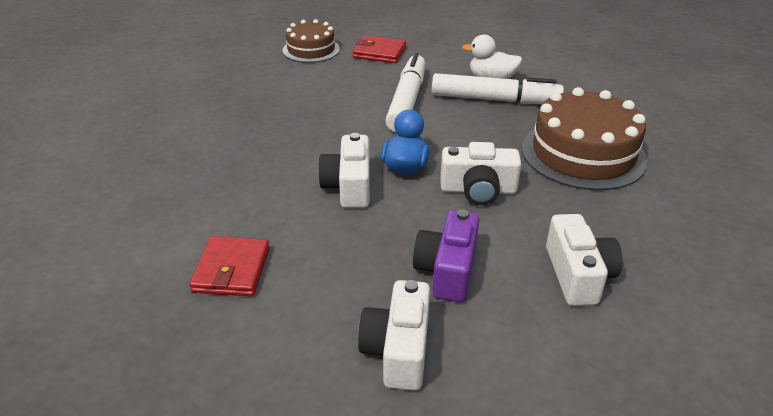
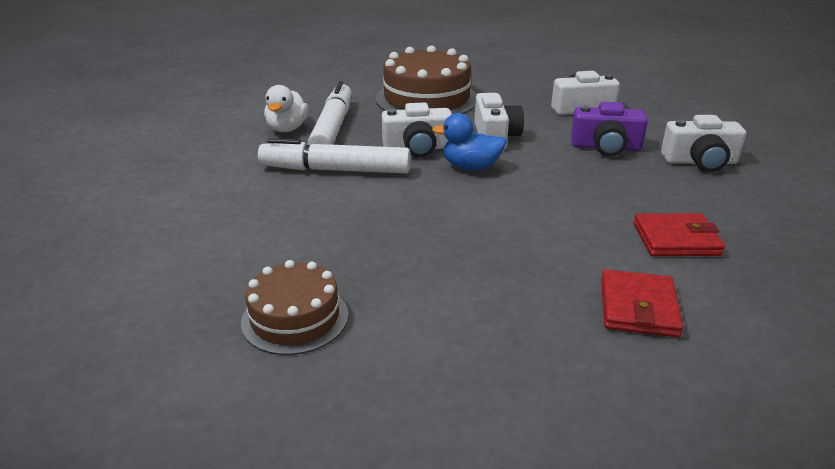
camera: 95 degrees left, 5 degrees down
(311, 49) = (166, 246): brown cake -> brown cake (295, 318)
(349, 186) = (514, 192): white camera -> white camera (417, 148)
(379, 52) = (197, 192): red wallet -> red wallet (638, 307)

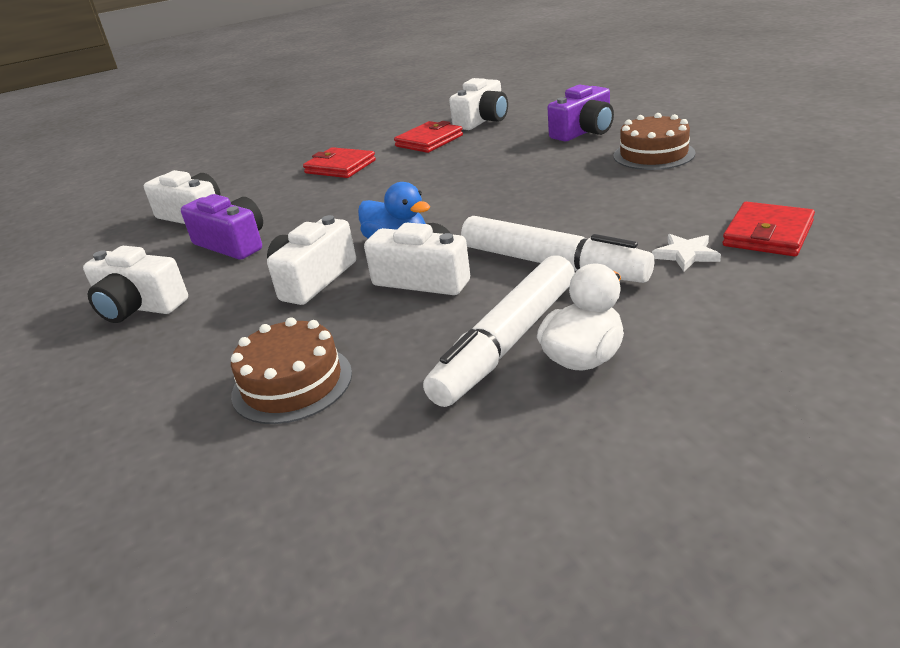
camera: 145 degrees left, 0 degrees up
(174, 218) = (768, 234): none -> red wallet
(239, 191) = (686, 255): none -> white star
(421, 366) = (584, 131): none -> purple camera
(426, 99) = (292, 383): brown cake -> brown cake, size x0.60
(626, 381) = (482, 120): none -> white camera

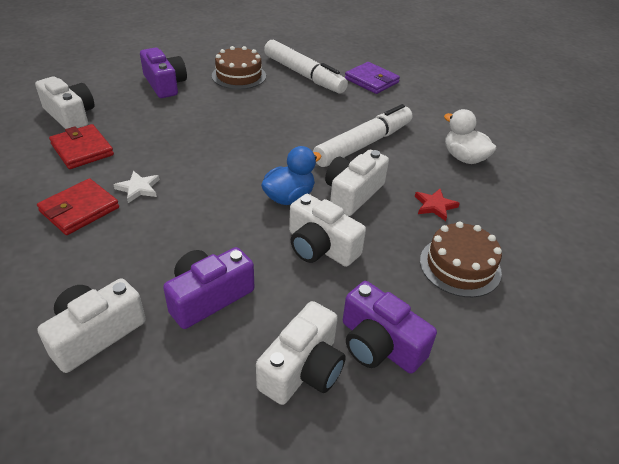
camera: 85 degrees left, 10 degrees up
(162, 342) = (379, 344): none -> purple camera
(424, 345) = (435, 206): none -> red star
(507, 342) = (442, 177): white marker -> white marker (304, 75)
(686, 255) = (378, 105): white star -> white star (138, 188)
(768, 234) = (371, 81): red wallet -> purple wallet

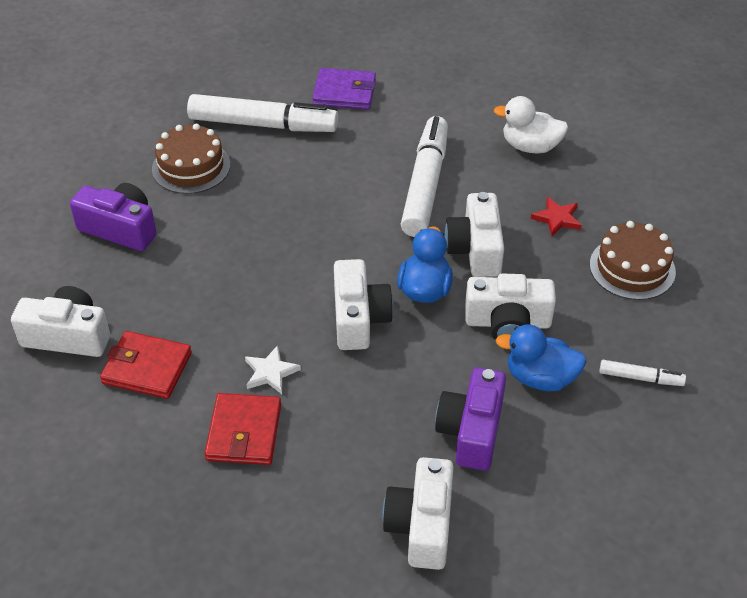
camera: 35 degrees left, 5 degrees up
(300, 295) = (540, 378): none -> blue duck
(303, 369) = (609, 436): white camera -> white camera (359, 318)
(379, 344) = (640, 378): purple camera -> white marker

